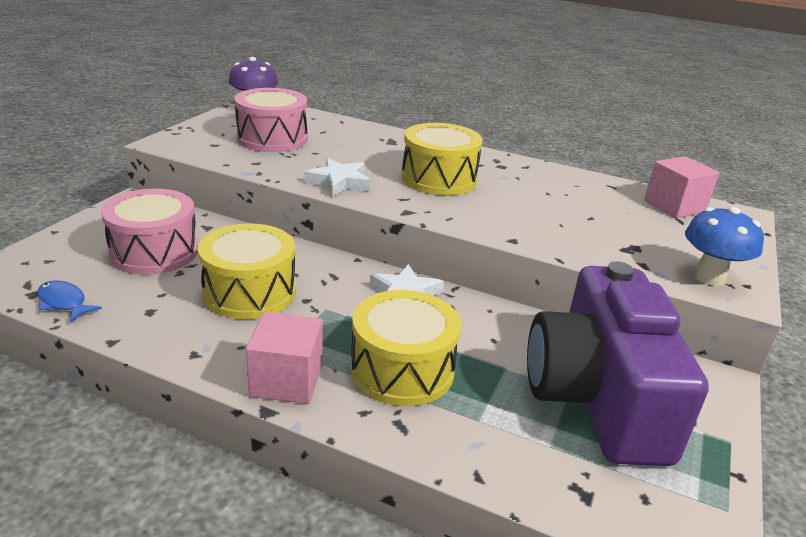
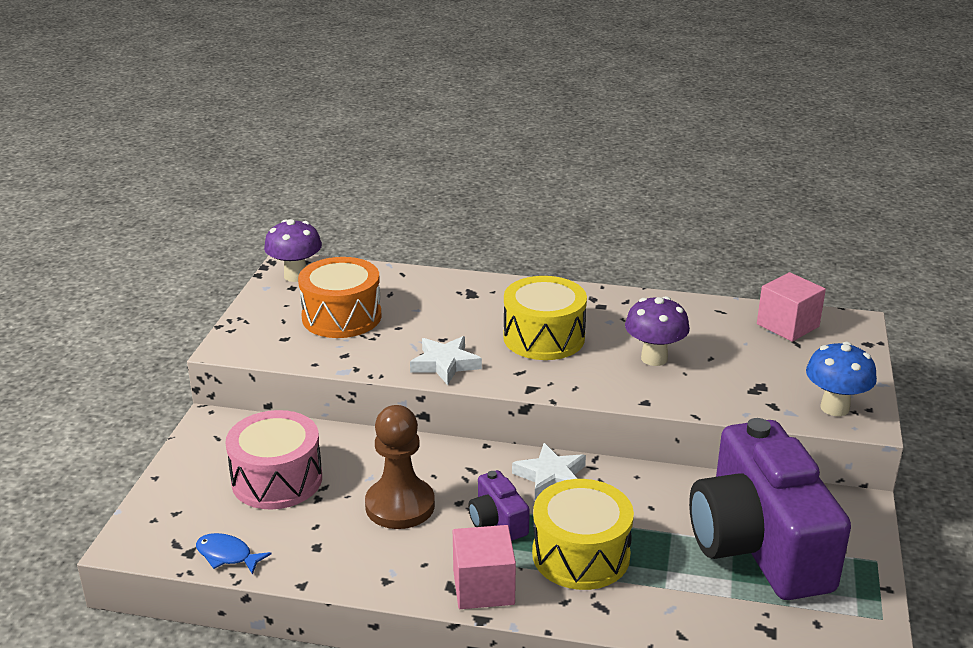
camera: 10 degrees left, 0 degrees up
(249, 292) = (400, 505): yellow drum -> brown pawn
(272, 139) = (341, 317): pink drum -> orange drum
(334, 323) = (497, 521): none -> purple camera
(535, 209) = (654, 358): none -> purple mushroom

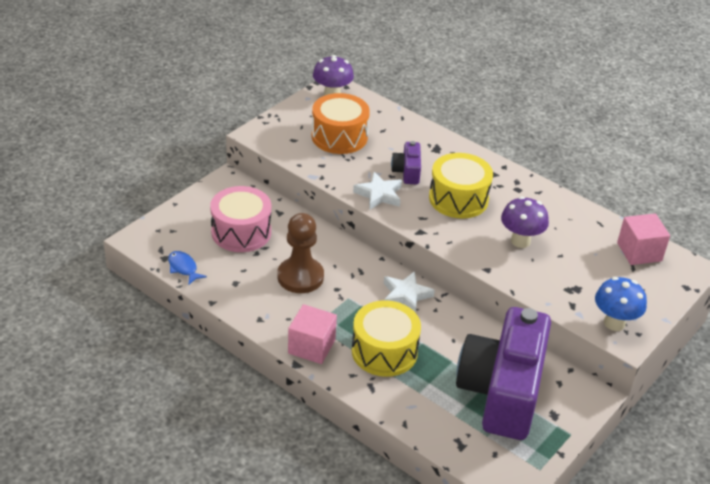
camera: 25 degrees right, 10 degrees up
(497, 521) = (351, 310): purple camera -> purple camera (407, 171)

